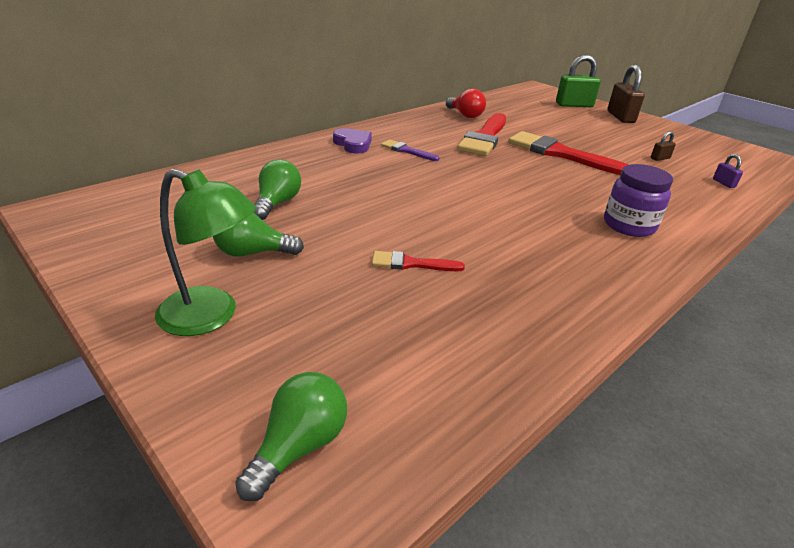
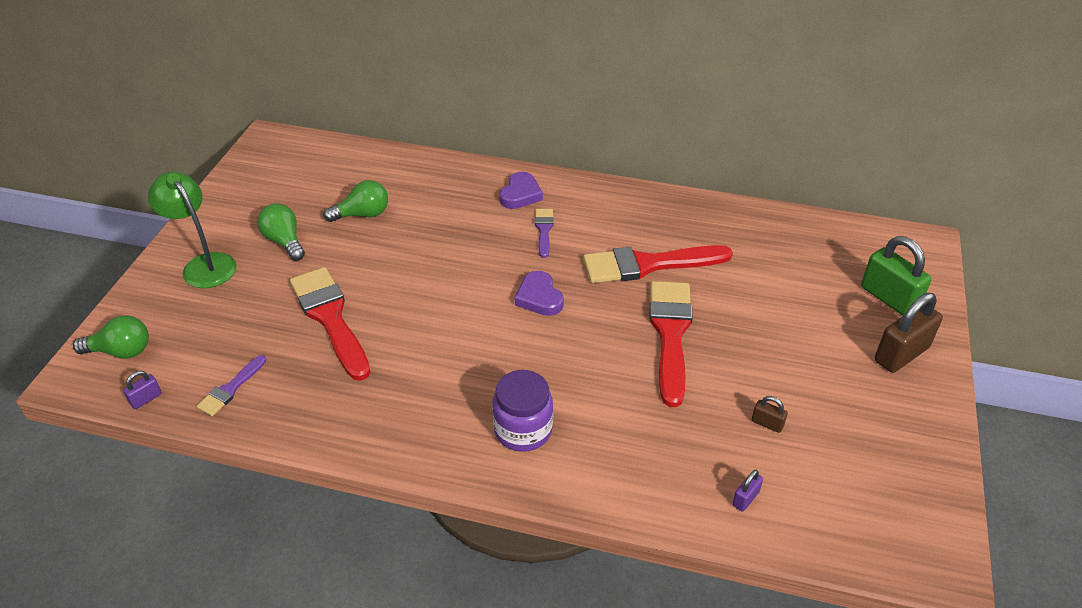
camera: 60 degrees right, 10 degrees up
(211, 316) = (204, 264): green lamp -> green lamp turned 150 degrees clockwise
(411, 264) = (330, 318): red brush -> red brush, size x2.02
(428, 446) = (146, 399): none -> purple padlock
(465, 115) = (705, 226): red light bulb -> none
(467, 360) = (231, 388): none -> purple brush
(482, 175) = (539, 297): none -> purple heart

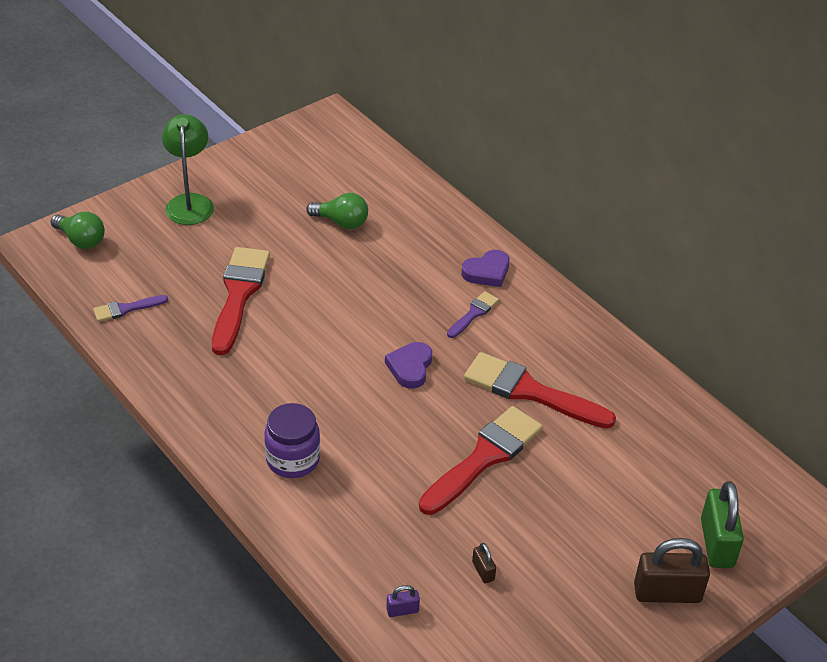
camera: 35 degrees right, 0 degrees up
(146, 399) = (68, 284): purple padlock -> none
(284, 241) = (262, 214): green light bulb -> none

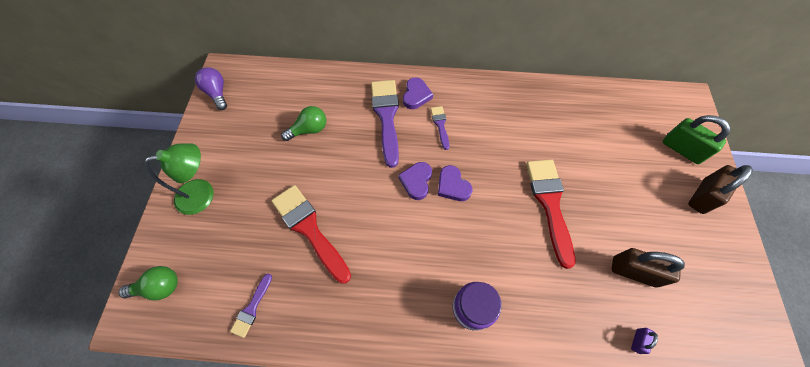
camera: 45 degrees left, 20 degrees up
(190, 202) = (203, 194): green lamp -> green lamp turned 120 degrees clockwise
(300, 133) = (217, 93): none -> purple light bulb
(381, 337) = (416, 181): none -> purple heart
(429, 267) = (386, 117): none -> purple brush
(483, 571) = (634, 272): brown padlock -> brown padlock, size x2.14
(530, 392) = (519, 145): red brush -> none

